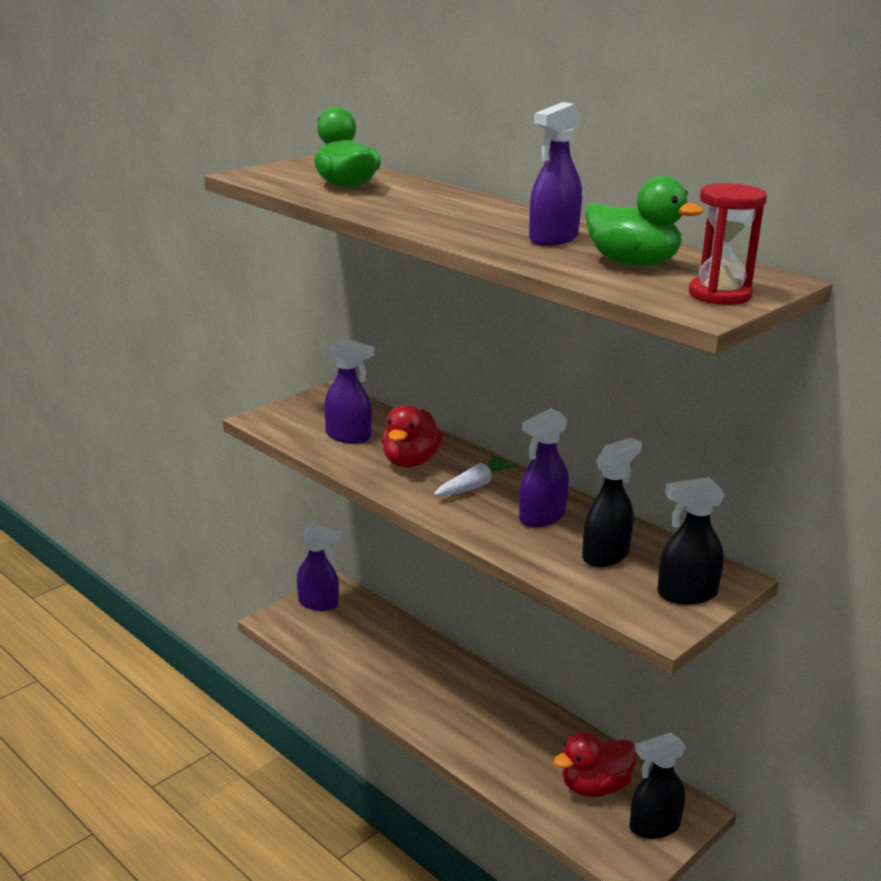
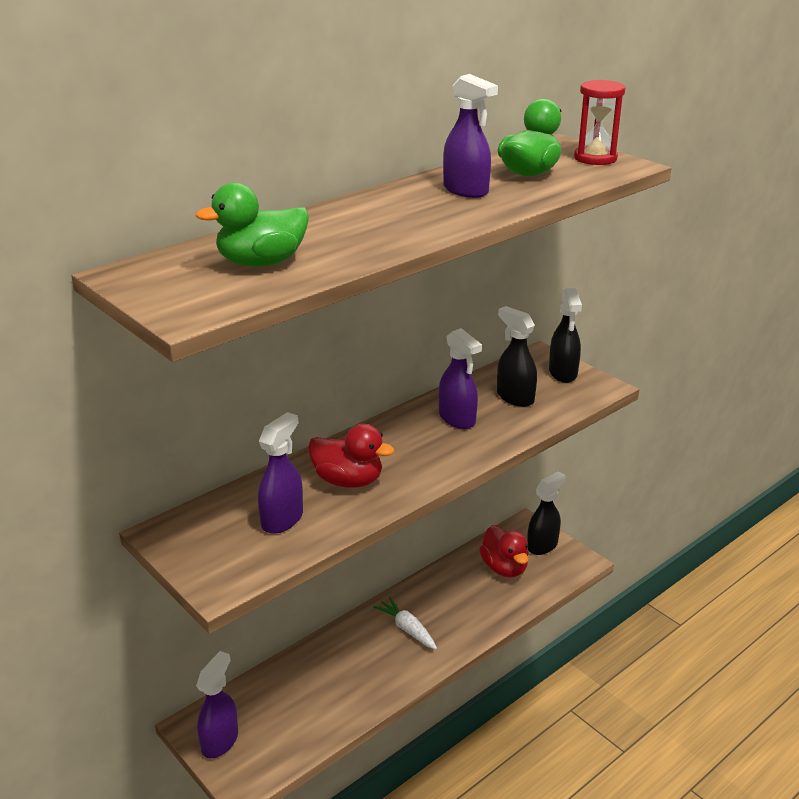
camera: 85 degrees left, 5 degrees up
(475, 485) = (400, 447): white carrot -> white carrot (407, 629)
(654, 826) = (542, 545): black spray bottle -> black spray bottle turned 120 degrees counterclockwise

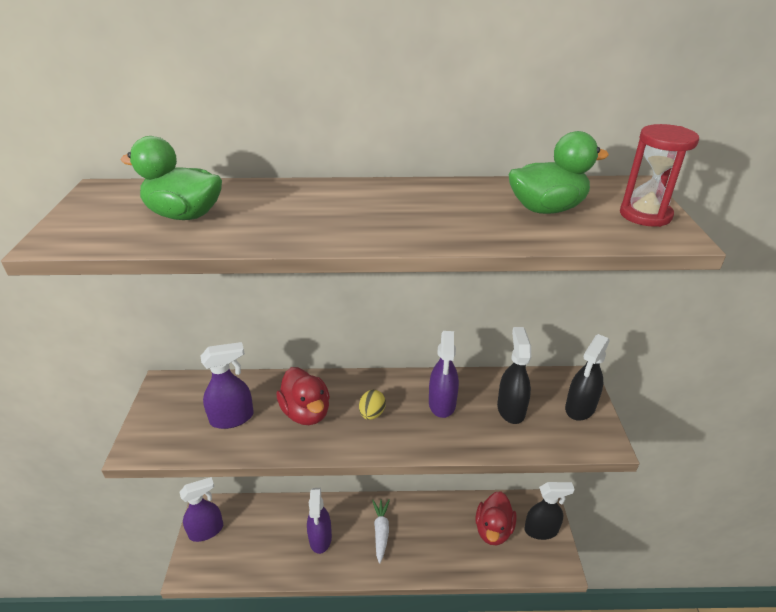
camera: 40 degrees right, 5 degrees up
(408, 453) = (372, 414): none -> yellow egg
(466, 190) = (455, 207): purple spray bottle -> purple spray bottle (320, 538)

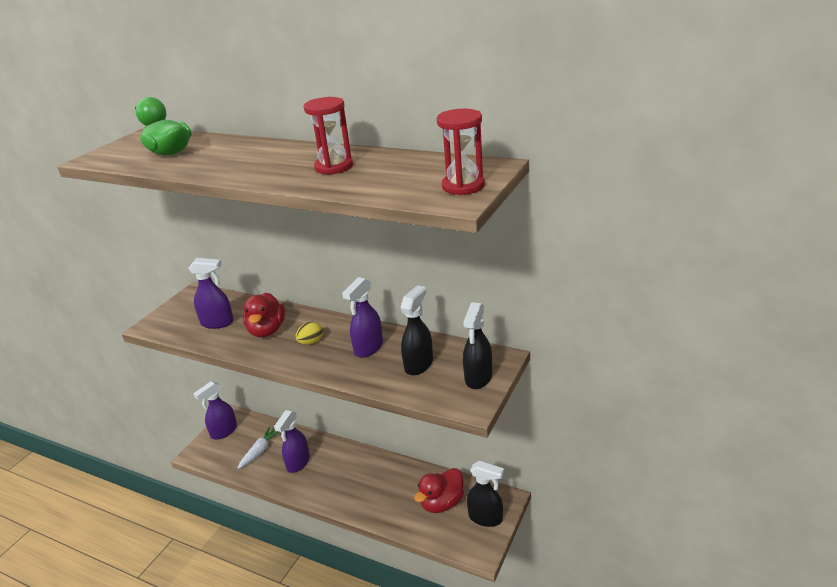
camera: 30 degrees right, 5 degrees down
(206, 531) = (223, 432): purple spray bottle -> purple spray bottle turned 135 degrees clockwise
(381, 532) = (347, 473): white carrot -> white carrot (260, 451)
(457, 209) = (334, 167): none -> red hourglass
(547, 209) = (396, 174): green duck -> none
(580, 408) = (478, 378): black spray bottle -> black spray bottle turned 45 degrees counterclockwise

